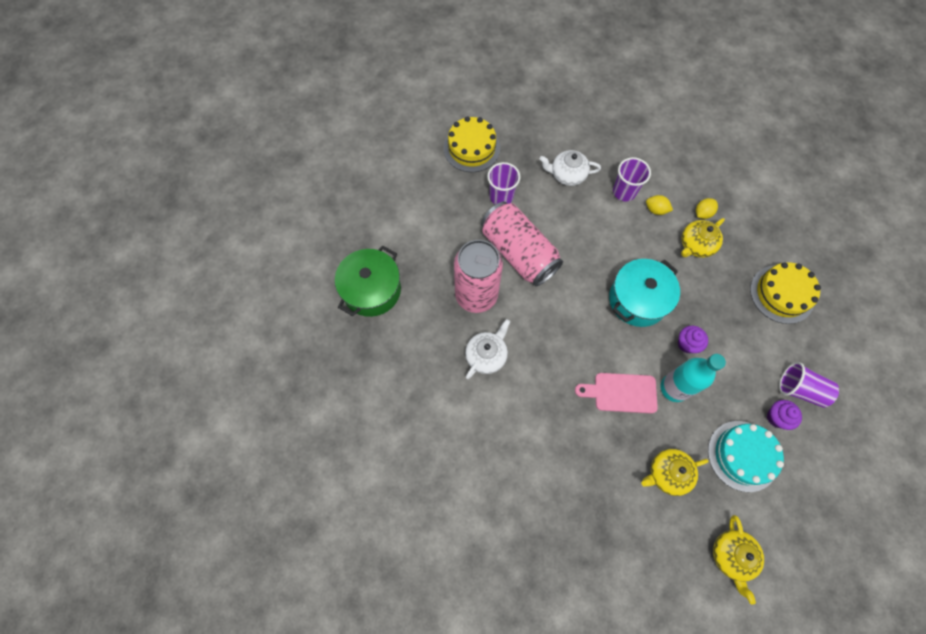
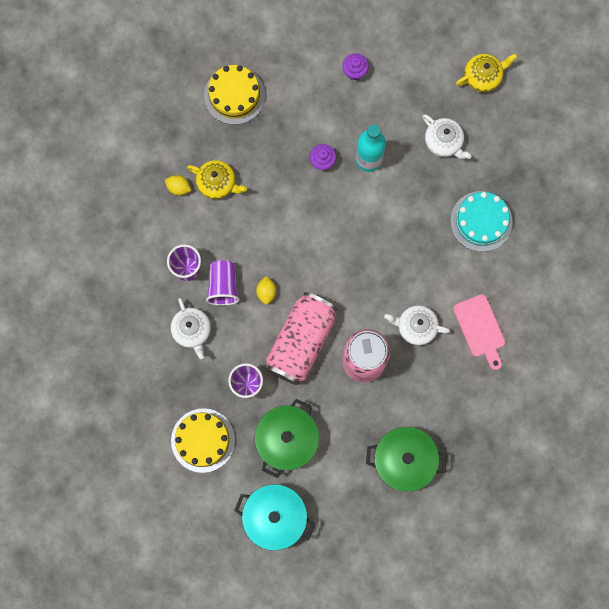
camera: 115 degrees left, 10 degrees up
(439, 207) = (287, 440): none -> green pot
(621, 392) = (393, 201): pink cutting board -> pink cutting board (480, 329)
(637, 300) = (299, 216): turquoise pot -> turquoise pot (275, 517)
(656, 210) = (195, 232): yellow lemon -> yellow lemon (266, 292)
(667, 473) = (444, 142): yellow teapot -> white teapot
(742, 455) = (400, 89): turquoise cake -> turquoise cake (481, 221)
(800, 389) = (320, 59): purple cup -> purple cup (223, 286)

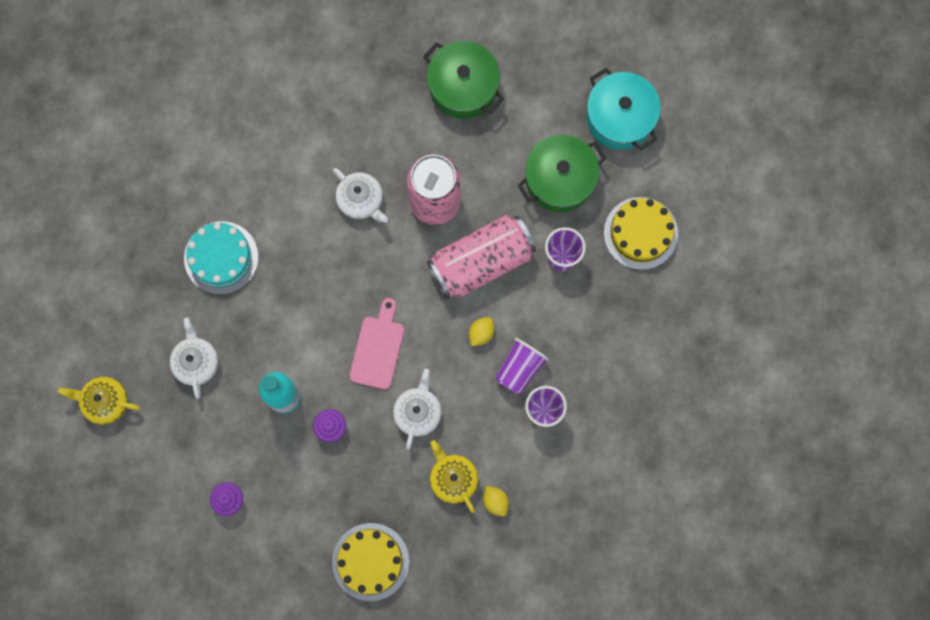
camera: 145 degrees left, 0 degrees up
(192, 330) = (580, 345): white teapot -> white teapot (418, 412)
(480, 329) = (301, 156): pink cutting board -> pink cutting board (378, 348)

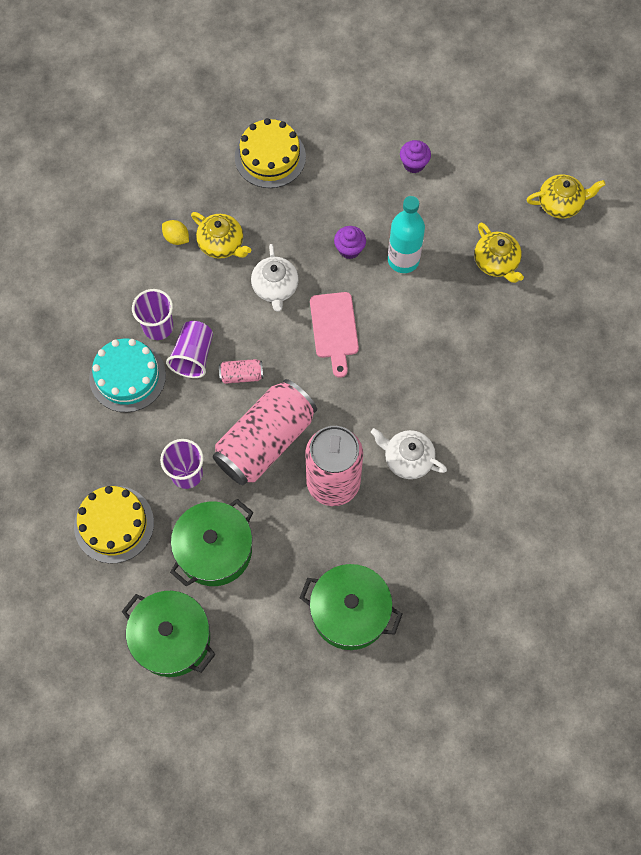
camera: 160 degrees right, 10 degrees down
(196, 362) = (496, 262): white teapot -> yellow teapot
(221, 257) = (518, 359): turquoise cake -> turquoise cake (127, 376)
(481, 333) = (241, 375): yellow lemon -> pink can
(620, 117) = (172, 638): turquoise pot -> green pot

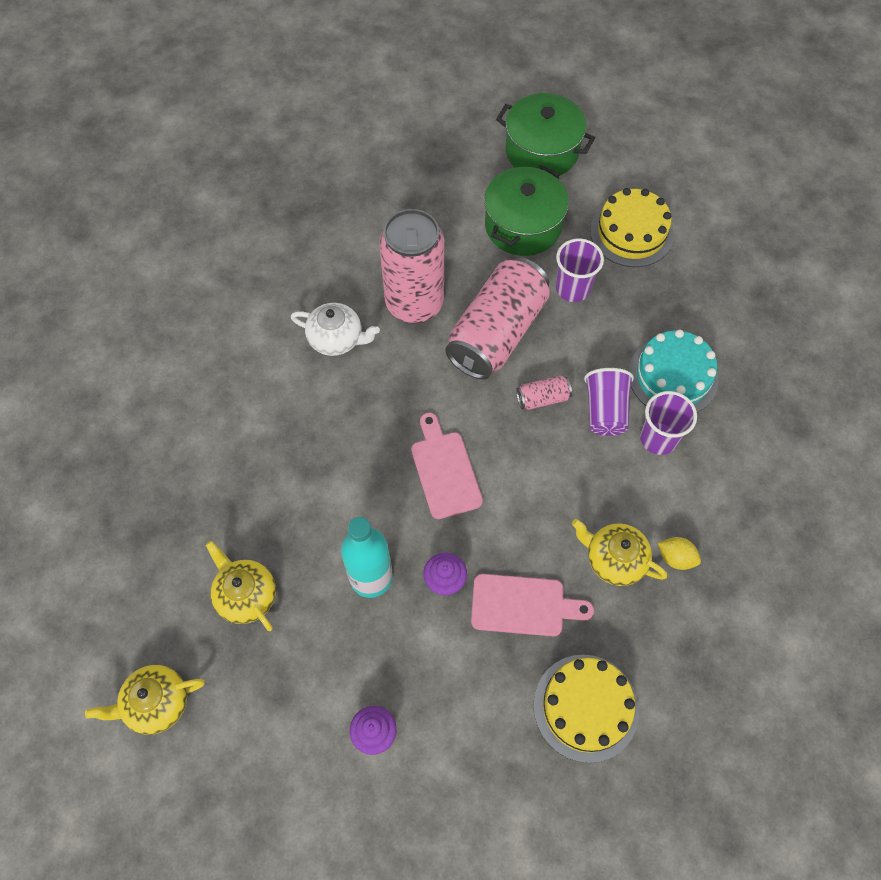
camera: 170 degrees right, 5 degrees down
(275, 287) = (529, 511): white teapot -> none
(296, 224) = (523, 605): none -> pink cutting board
(350, 612) = (377, 194): green pot -> none

